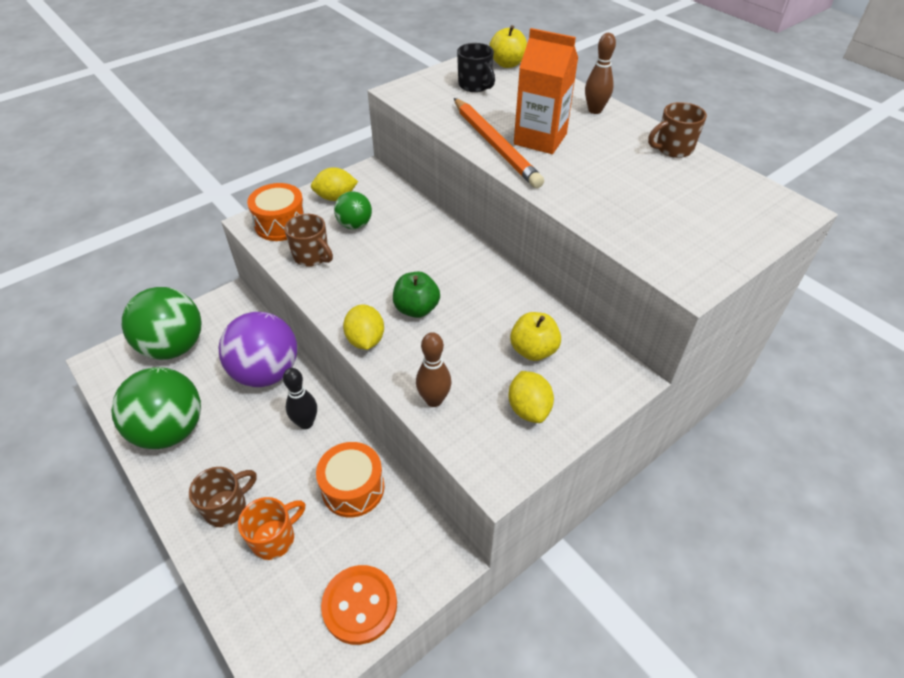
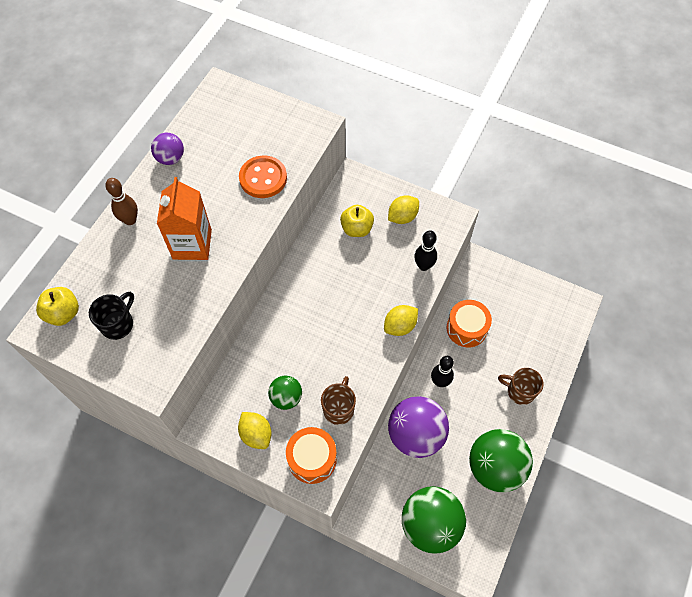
camera: 115 degrees left, 15 degrees up
(274, 538) = (520, 353): orange mug -> none
(360, 605) = (525, 291): orange button -> orange button (263, 178)
(416, 309) = (356, 309): green apple -> none
(434, 400) = (423, 266): brown bowling pin -> black bowling pin
(495, 145) = (215, 271): orange pencil -> none
(673, 149) = (170, 158): brown mug -> purple ball

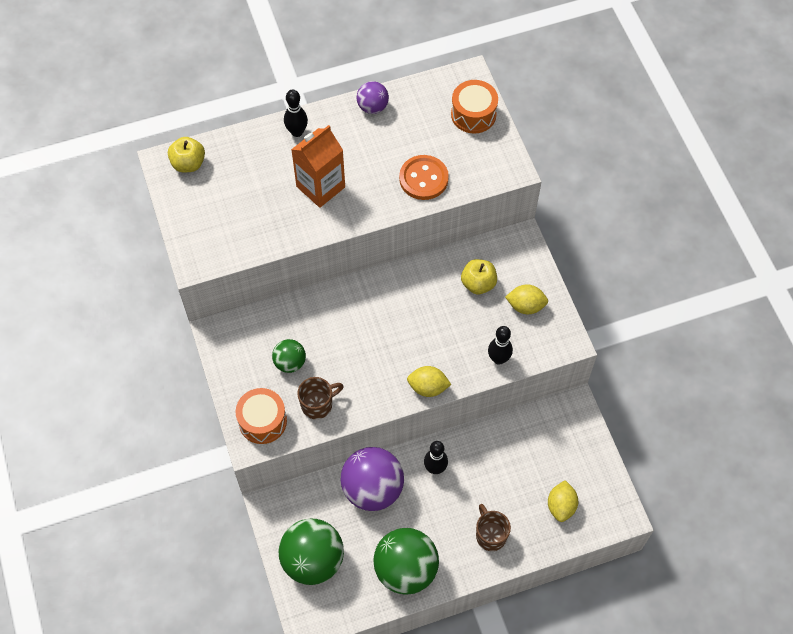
camera: 45 degrees right, 0 degrees up
(118, 324) = (215, 202): black mug -> none
(130, 220) = (297, 132): brown bowling pin -> black bowling pin
(256, 434) = (243, 369): yellow lemon -> yellow lemon (561, 506)
(466, 328) = (503, 448): orange drum -> orange drum (473, 114)

